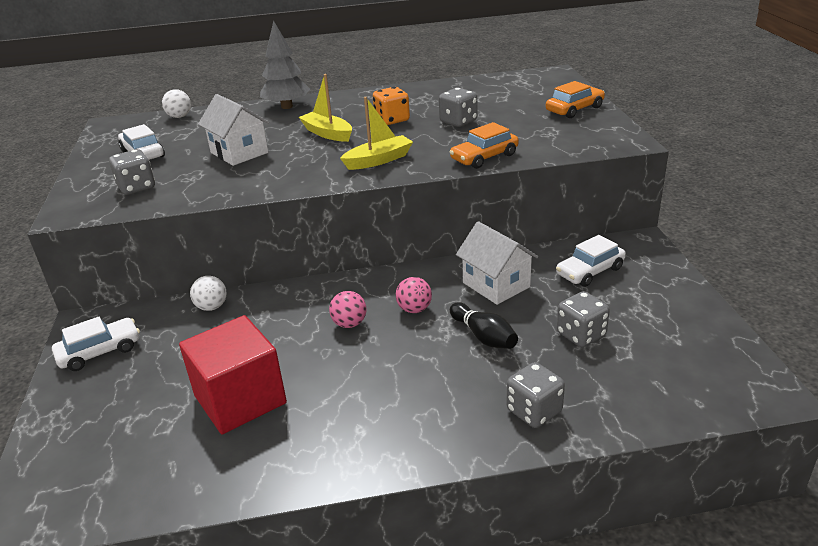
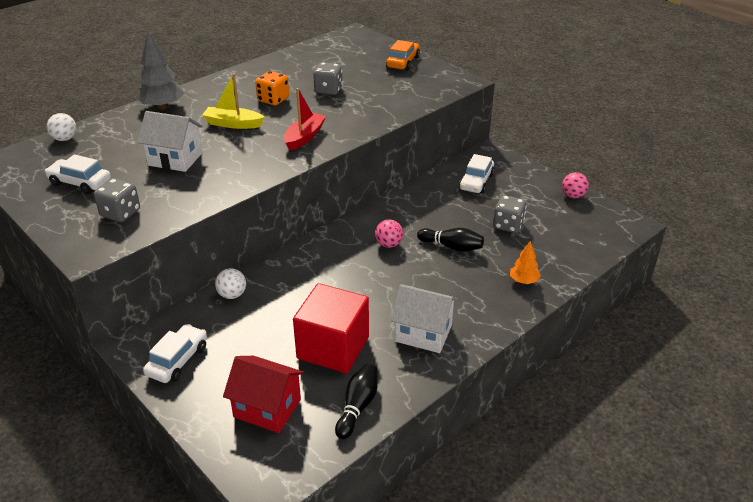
camera: 35 degrees left, 5 degrees up
(114, 436) = (267, 408): none -> red house
(192, 477) = (357, 406): none -> black bowling pin
(349, 324) = (354, 270): pink ball -> pink ball (573, 196)
(378, 160) = (304, 137): yellow boat -> red boat
(484, 157) = (381, 116): orange car -> none
(496, 285) = (426, 209): white house -> white house (423, 333)
(534, 411) = (523, 281): grey dice -> orange tree

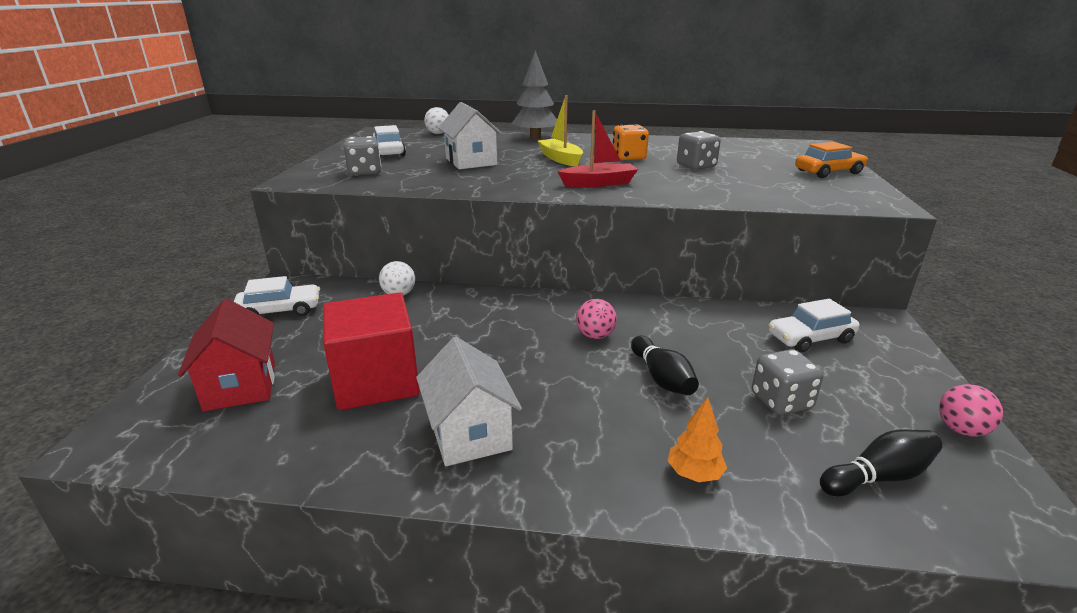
camera: 50 degrees right, 10 degrees down
(357, 406) = (284, 446): black bowling pin -> black bowling pin (878, 477)

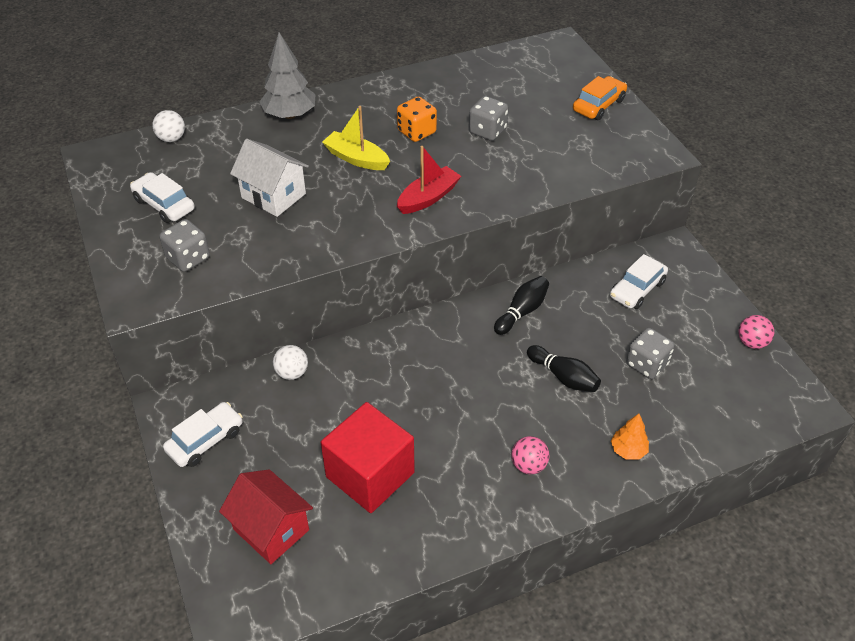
camera: 30 degrees left, 20 degrees up
(470, 434) = (477, 487): white house -> none
(595, 336) = (491, 353): pink ball -> pink ball (528, 465)
(878, 477) = (722, 403): black bowling pin -> black bowling pin (522, 311)

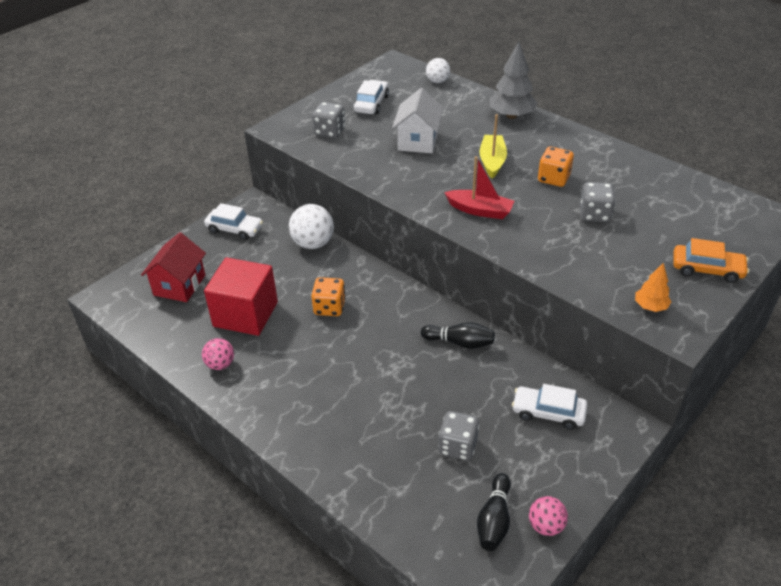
camera: 65 degrees right, 5 degrees down
(292, 373) = (313, 243): white ball -> white ball, size x1.65
(409, 394) = (329, 307): none -> orange dice
(528, 465) = (299, 399): pink ball -> pink ball (220, 364)
(563, 377) = (404, 392): black bowling pin -> black bowling pin (494, 520)
(628, 450) = (349, 460): orange tree -> orange tree (650, 306)

